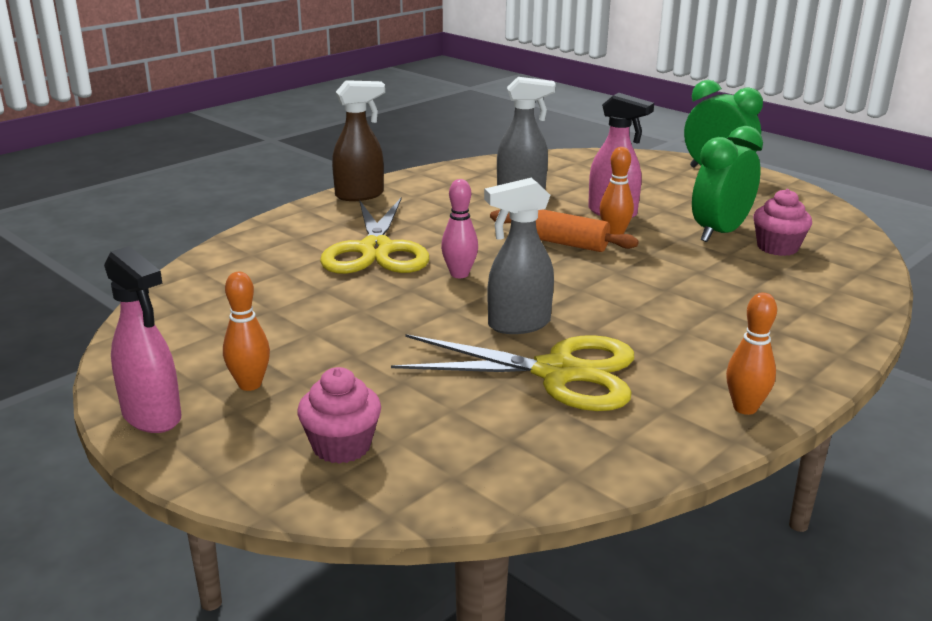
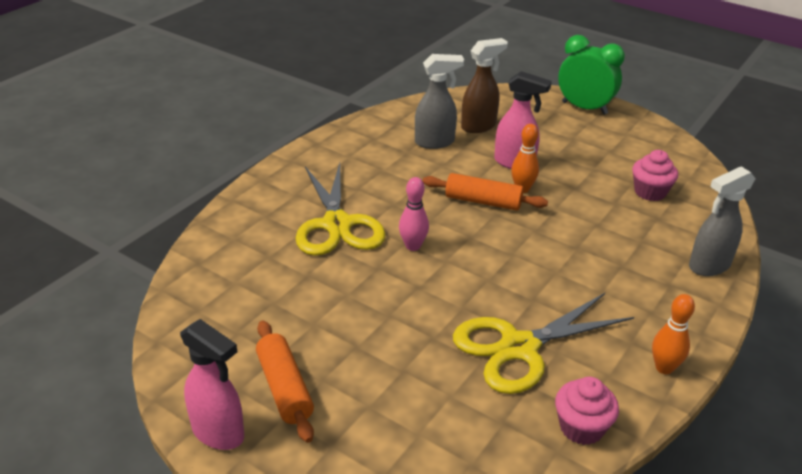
camera: 10 degrees left, 10 degrees up
(250, 384) = (285, 388): orange bowling pin -> orange rolling pin
(341, 446) = (378, 444): pink cupcake -> pink cupcake (581, 427)
(360, 195) = (302, 159): brown spray bottle -> brown spray bottle (479, 126)
(518, 324) = (475, 298): grey spray bottle -> grey spray bottle (708, 266)
(557, 373) = (519, 347): yellow scissors -> yellow scissors turned 150 degrees clockwise
(719, 233) = (603, 179): green clock -> none

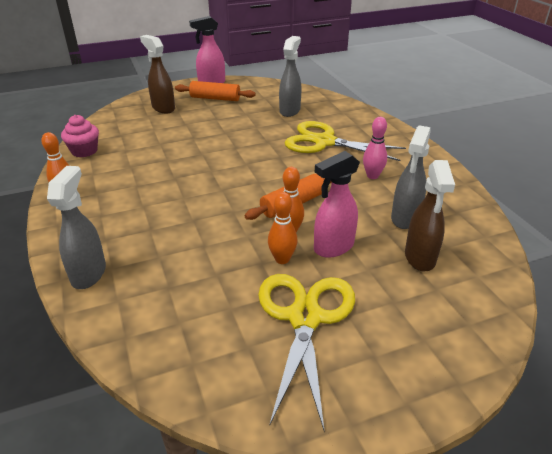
camera: 125 degrees right, 0 degrees up
(268, 285) = (290, 111): none -> grey spray bottle
(375, 433) = (163, 108): none -> brown spray bottle
(413, 246) = (273, 158): pink bowling pin -> pink bowling pin (372, 176)
(519, 347) = (150, 157): yellow scissors -> yellow scissors (305, 318)
(559, 180) = (282, 259): none -> orange bowling pin
(584, 108) = (415, 375): green clock -> none
(650, 192) = (205, 309): pink cupcake -> none

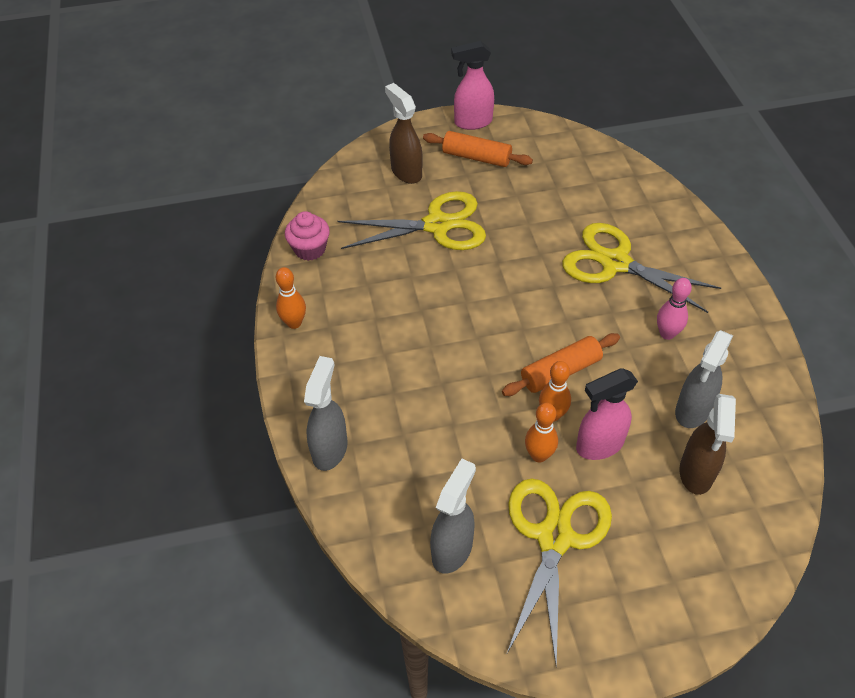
camera: 10 degrees right, 15 degrees up
(187, 132) = (437, 225): none -> yellow scissors
(290, 111) = (577, 194): grey spray bottle -> grey spray bottle (452, 549)

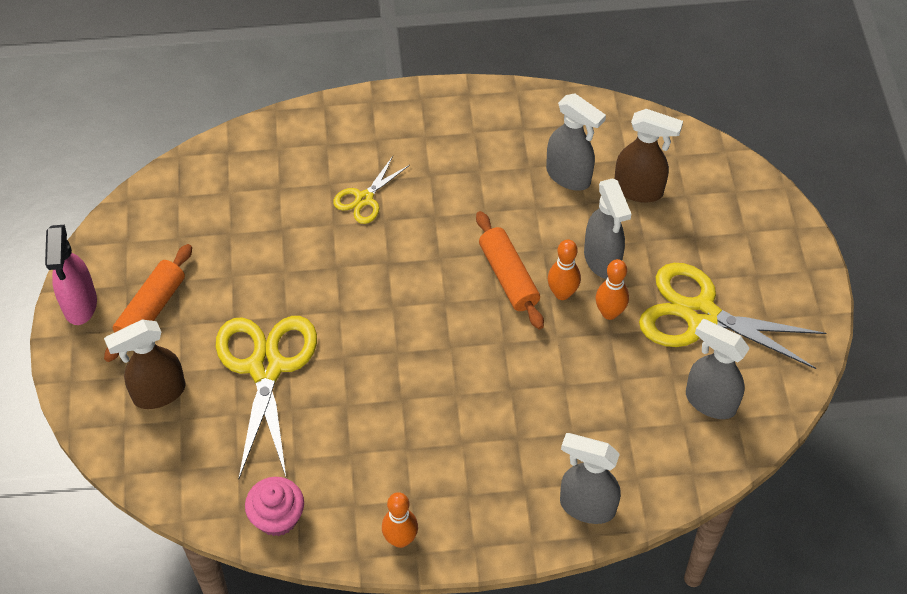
camera: 85 degrees left, 5 degrees up
(599, 445) = (602, 260): pink spray bottle -> grey spray bottle
(615, 263) = (364, 199): yellow scissors -> yellow scissors, size x0.51
(667, 334) = (471, 175): pink bowling pin -> none

